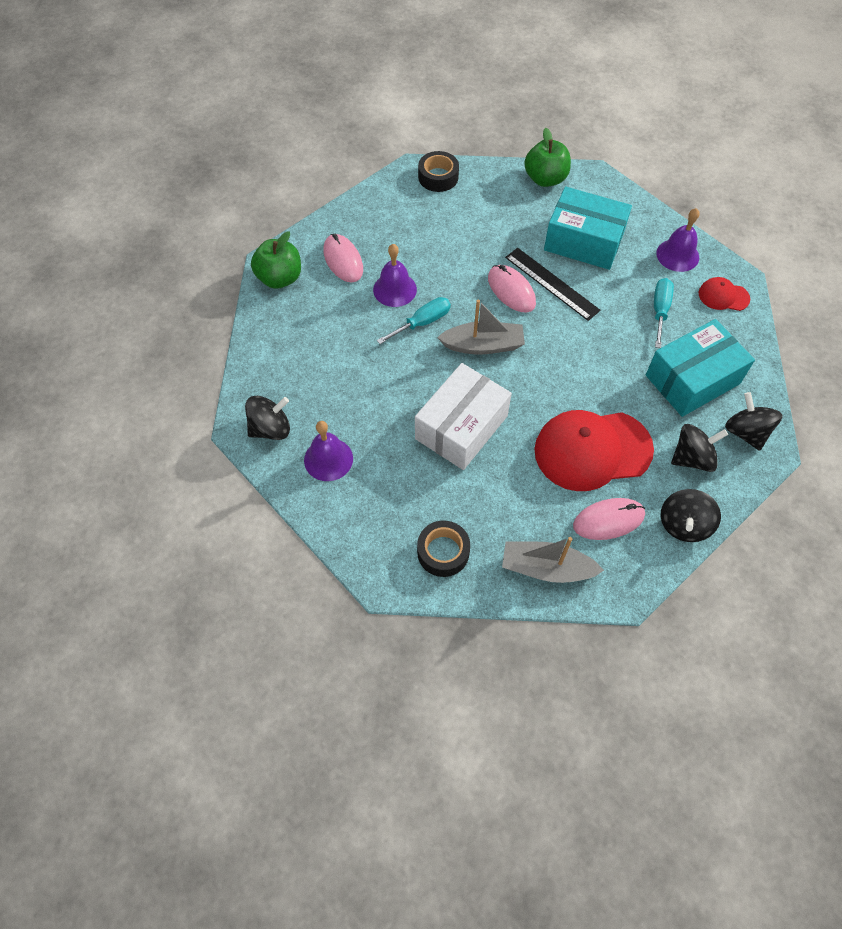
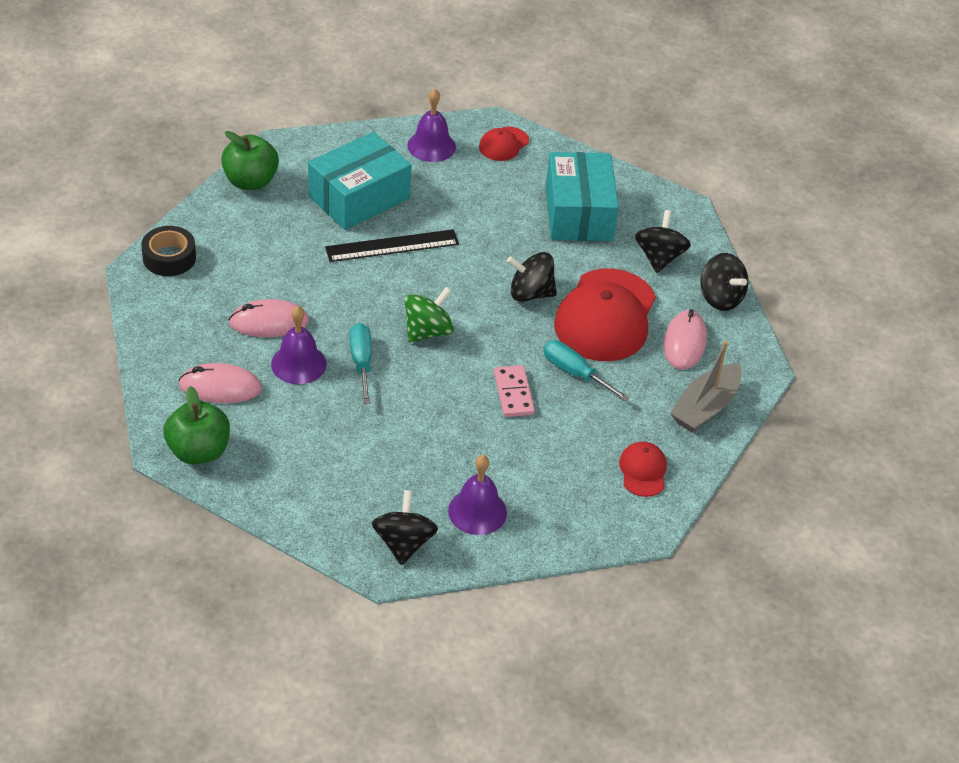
camera: 65 degrees left, 15 degrees down
(443, 552) = (643, 471): black tape -> red cap
(461, 427) = (513, 393): white box -> pink domino
(483, 345) = (428, 331): grey boat -> green spinning top
(511, 291) = (376, 278): pink mouse -> pink mouse (269, 322)
(660, 311) = (486, 192): turquoise screwdriver -> turquoise screwdriver (575, 373)
(746, 432) = (657, 211): black spinning top -> black spinning top (530, 293)

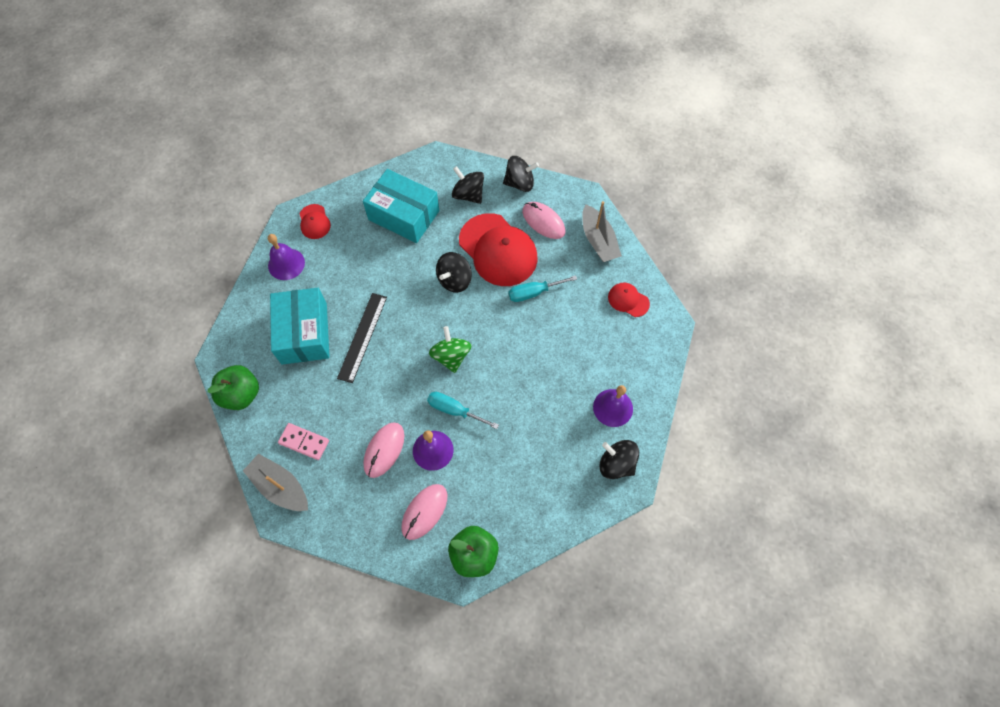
camera: 55 degrees left, 20 degrees up
(169, 258) = (280, 487): black tape -> grey boat
(513, 393) = (531, 335): pink domino -> pink domino (304, 442)

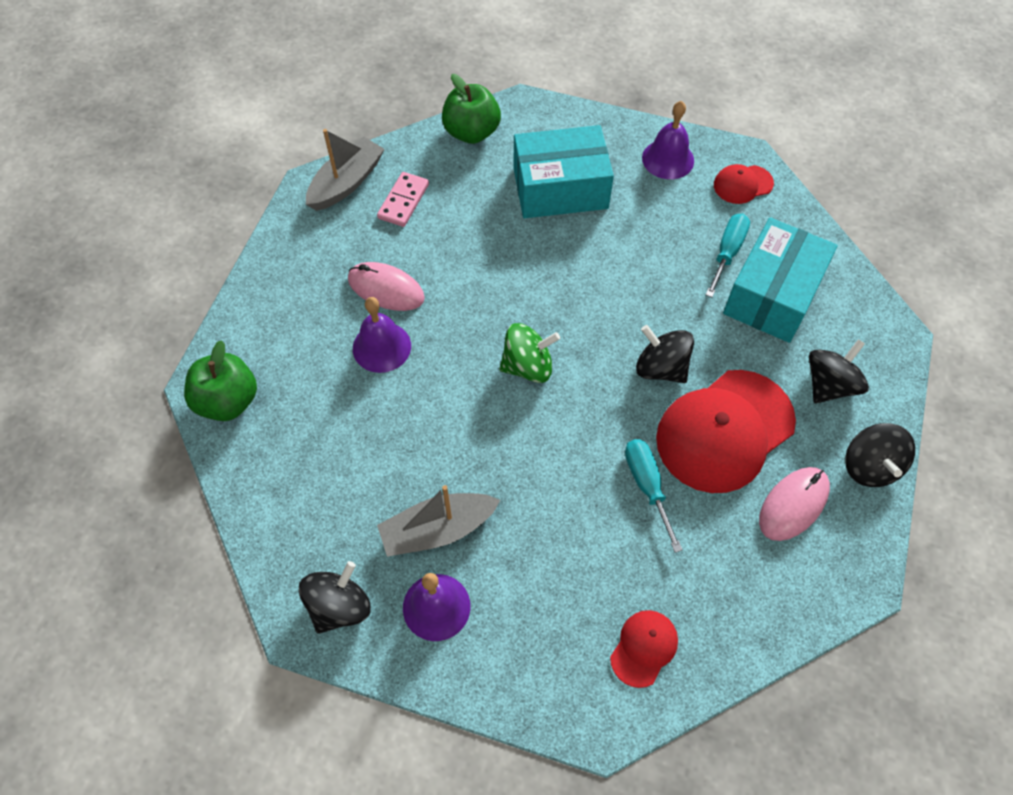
camera: 90 degrees right, 5 degrees down
(362, 337) = (557, 254): black ruler -> none
(424, 512) = (295, 340): pink mouse -> none
(454, 410) = (441, 372): turquoise screwdriver -> turquoise screwdriver (727, 252)
(598, 240) = (766, 600): grey boat -> grey boat (438, 530)

